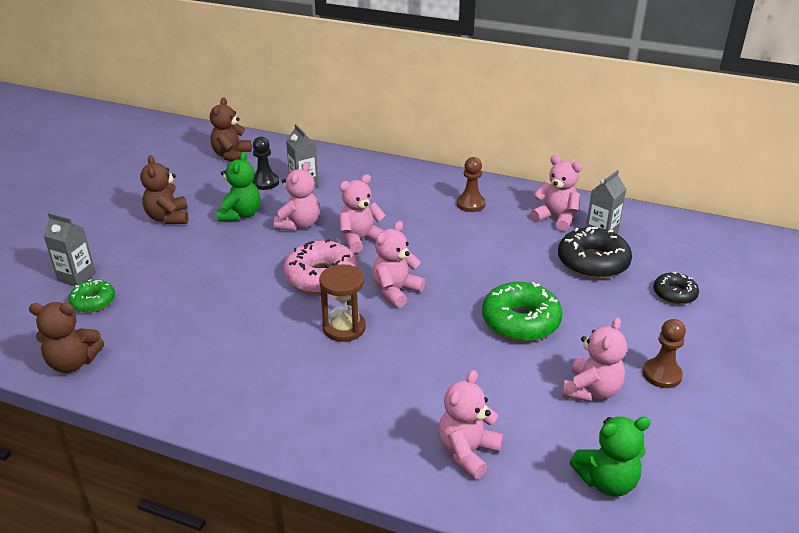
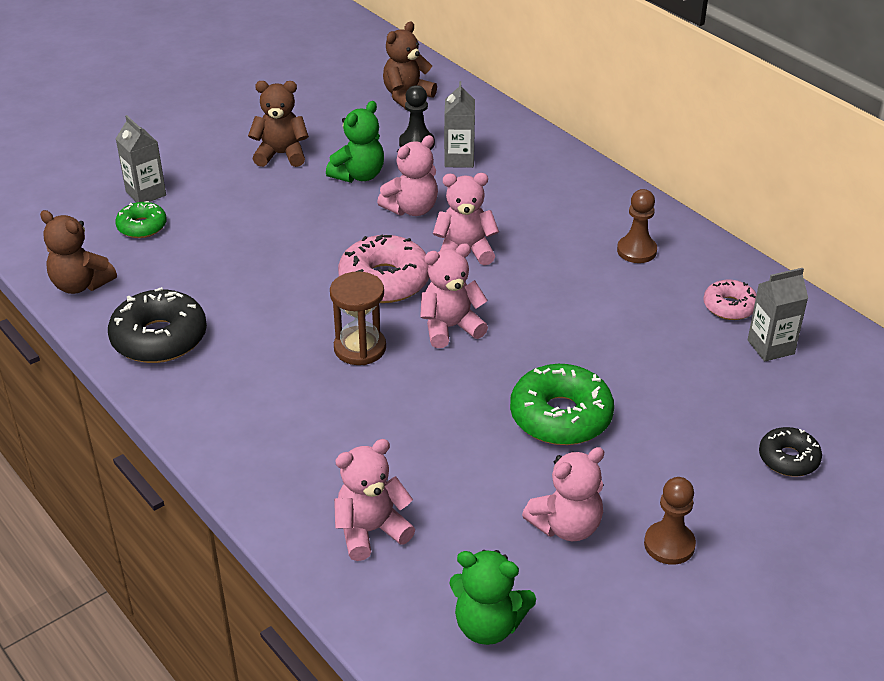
camera: 30 degrees right, 5 degrees up
(168, 218) = (281, 155): brown teddy bear -> brown teddy bear turned 75 degrees clockwise
(556, 218) = (729, 306): pink teddy bear -> pink donut
(592, 262) = (721, 380): black donut -> black donut (159, 338)

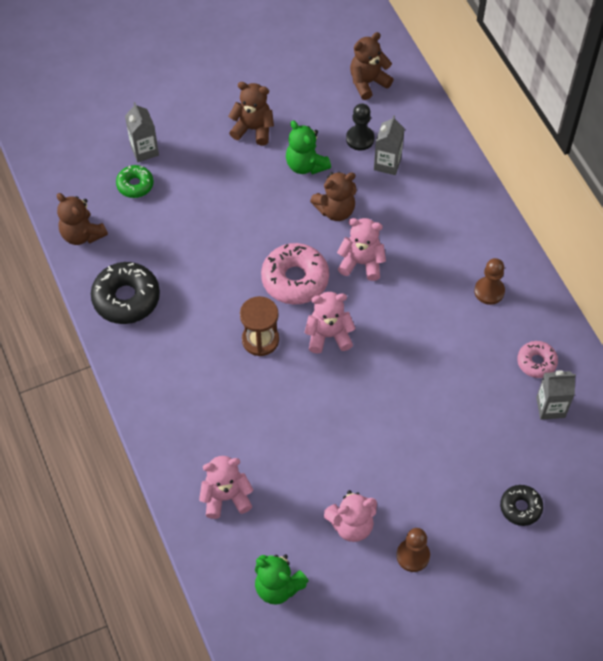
camera: 15 degrees right, 20 degrees up
(359, 175) = (306, 165): green teddy bear -> green teddy bear turned 90 degrees clockwise
(412, 209) = (335, 210): pink teddy bear -> brown teddy bear
(560, 416) = (379, 434): green donut -> none

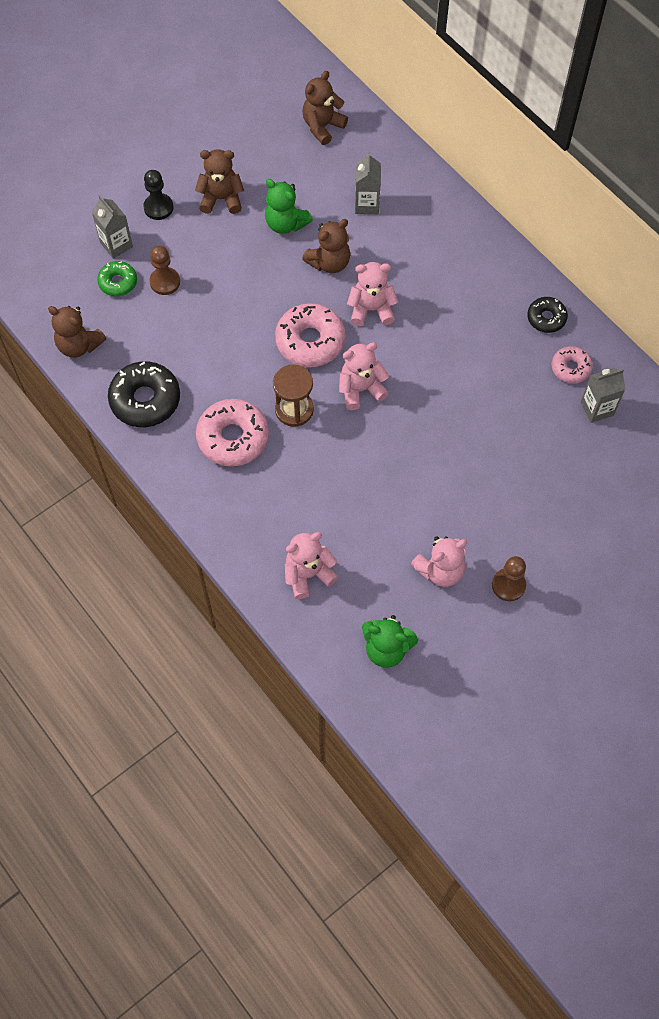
camera: 15 degrees left, 5 degrees up
(195, 352) = (233, 438): none -> pink donut
(360, 139) = (332, 185): black pawn -> black pawn (158, 207)
(489, 291) = (504, 309): brown pawn -> brown pawn (165, 282)
(520, 507) = (597, 512): black donut -> black donut (546, 318)

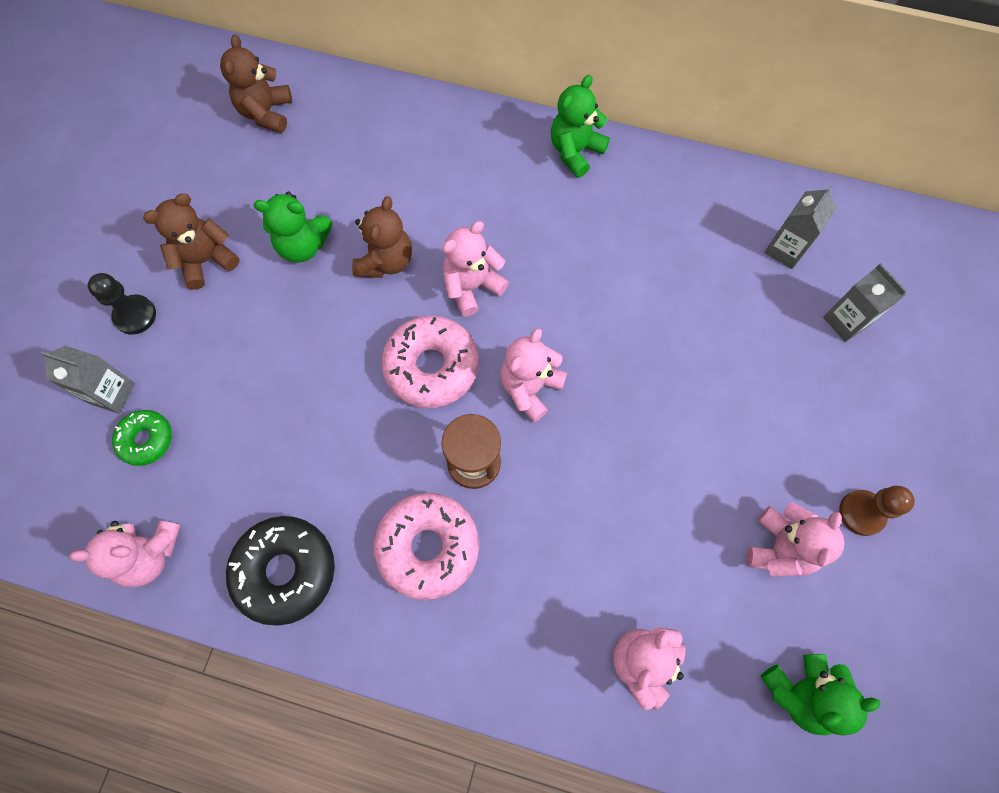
camera: 35 degrees left, 5 degrees up
(79, 345) = (149, 555): brown teddy bear -> pink teddy bear
(165, 282) = (206, 403): brown pawn -> none
(366, 204) = (378, 171): grey carton -> grey carton (846, 321)
(506, 265) = (575, 151): none -> green teddy bear
(546, 318) = (659, 184): black donut -> none
(570, 368) = (725, 222): pink donut -> none

